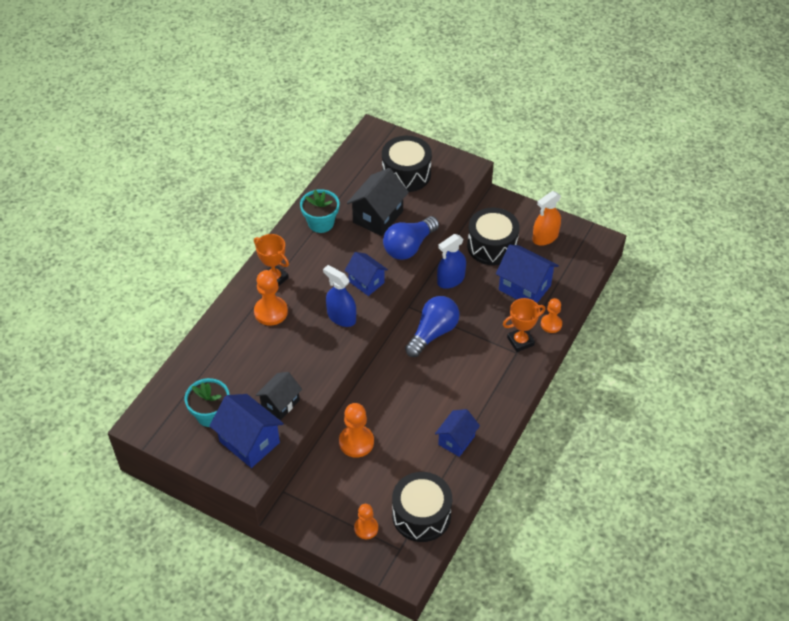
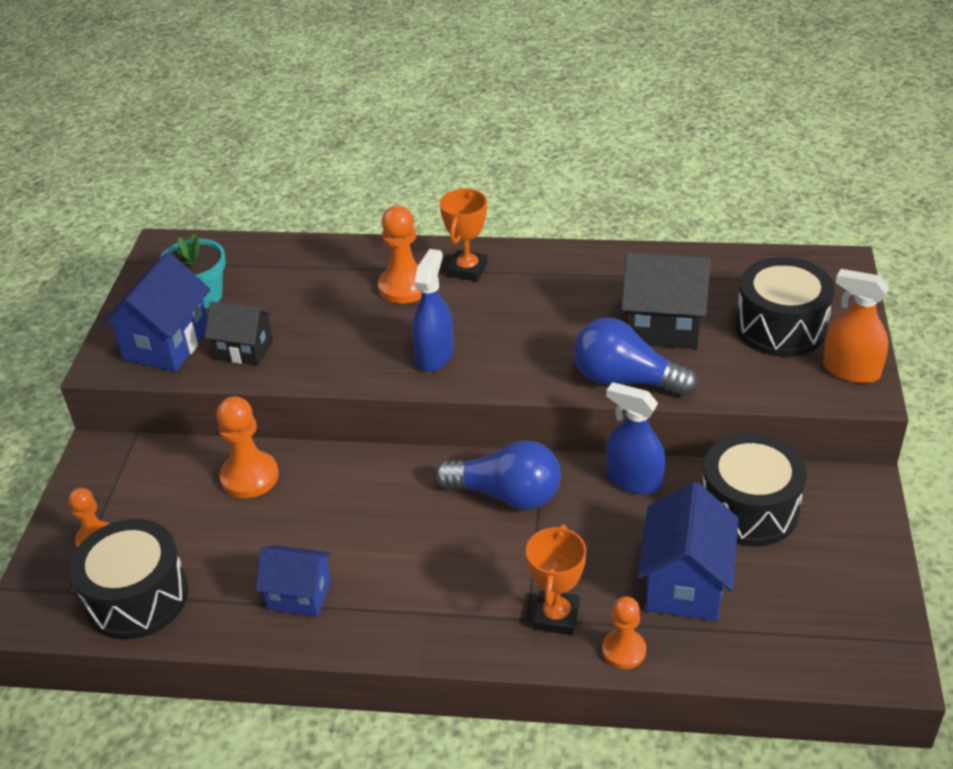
camera: 70 degrees right, 10 degrees down
(321, 223) = (604, 276): turquoise flower pot -> none
(366, 282) = (520, 358): blue house -> none
(520, 341) = (556, 616): orange trophy -> orange trophy turned 60 degrees clockwise
(545, 237) = (829, 577): orange spray bottle -> orange spray bottle (851, 371)

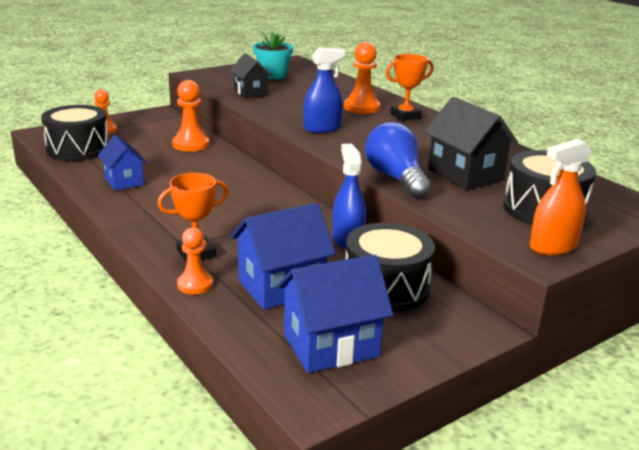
camera: 45 degrees right, 15 degrees down
(167, 344) = (228, 79): blue house -> blue house (330, 345)
(506, 494) = (274, 207): blue light bulb -> none
(851, 371) = (553, 246): orange spray bottle -> orange spray bottle turned 105 degrees counterclockwise

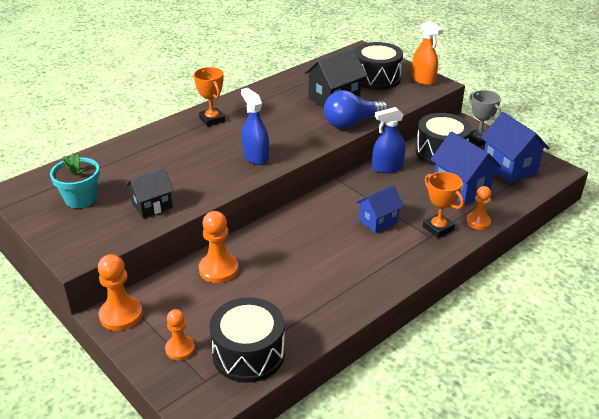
camera: 95 degrees left, 10 degrees up
(124, 181) = (326, 295): blue house -> blue house (378, 221)
(362, 107) = (192, 140): orange pawn -> orange pawn (121, 315)
(427, 332) = (478, 140): none -> grey trophy

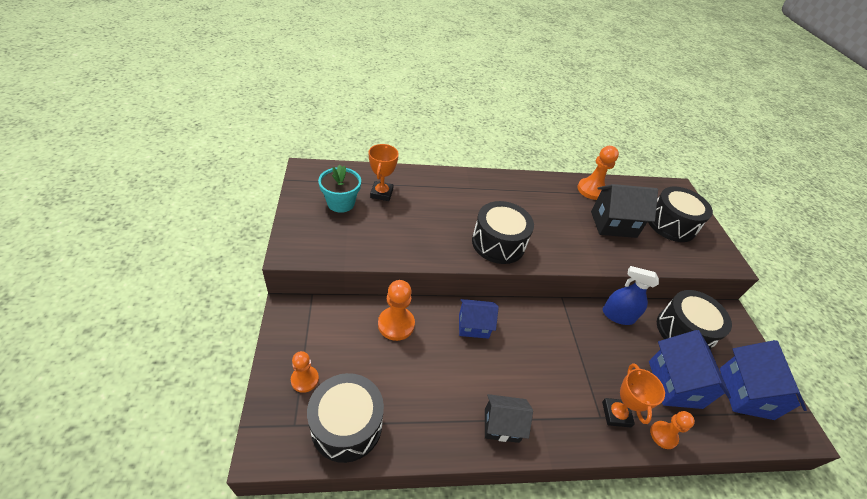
camera: 30 degrees right, 10 degrees up
(121, 315) = (296, 316): orange pawn -> orange pawn (591, 190)
(152, 206) = (381, 240): black house -> black house (501, 425)
(212, 120) = (494, 188): orange trophy -> orange trophy (381, 193)
(256, 157) = (498, 243): blue spray bottle -> black drum
(352, 123) = (610, 257): blue light bulb -> none
(378, 221) = (564, 367): blue house -> blue house (473, 326)
(423, 80) = (717, 250): orange spray bottle -> none
(478, 140) = (734, 341): grey trophy -> none

